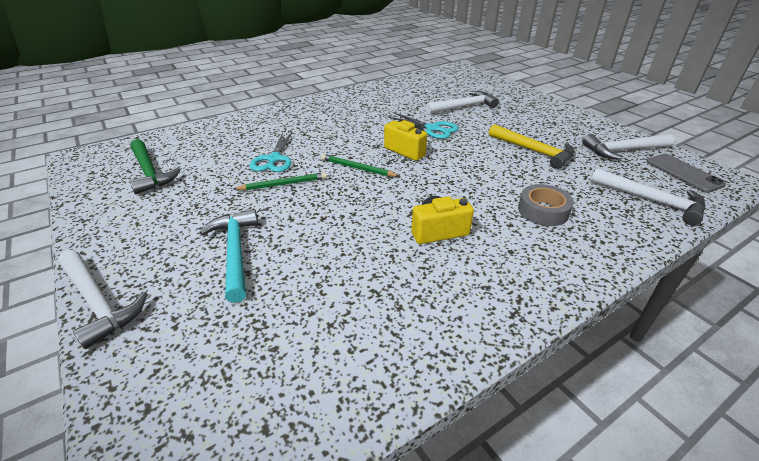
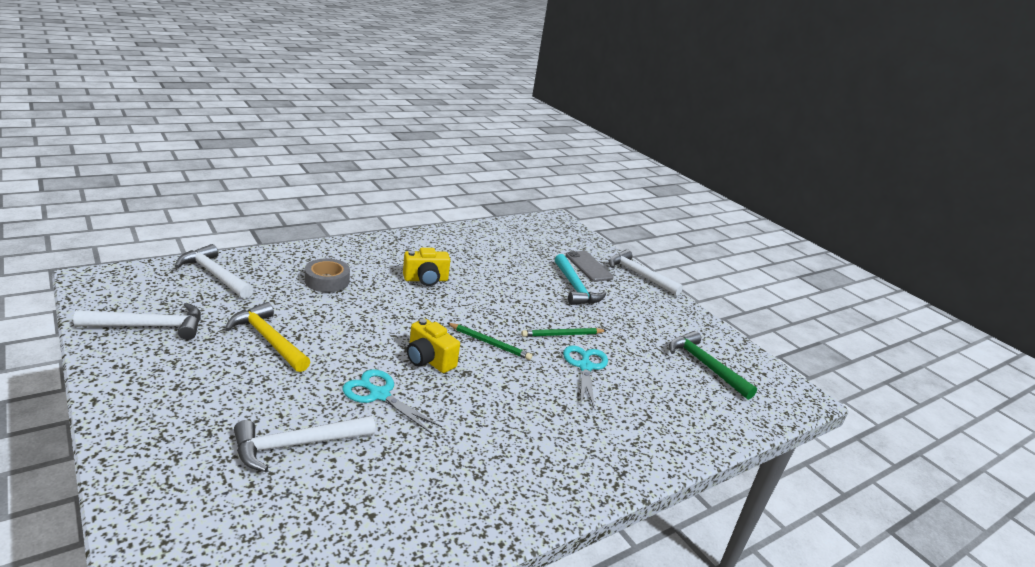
camera: 175 degrees right, 10 degrees down
(683, 173) = (130, 292): grey phone -> grey phone (588, 266)

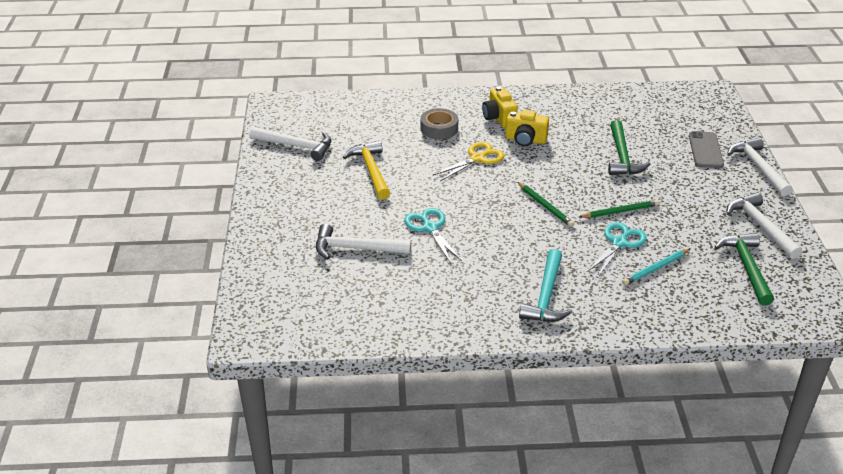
camera: 35 degrees right, 10 degrees up
(214, 275) = (355, 111): white hammer -> white hammer (760, 226)
(388, 306) = (477, 158): none -> yellow scissors
(429, 360) = (484, 210): yellow camera -> yellow camera (499, 118)
(526, 282) = (622, 156): none -> green hammer
(562, 335) = (620, 211): green pencil -> green pencil turned 150 degrees clockwise
(575, 287) = (671, 170): turquoise hammer -> turquoise hammer (546, 296)
(636, 386) = (655, 268): none -> turquoise pencil

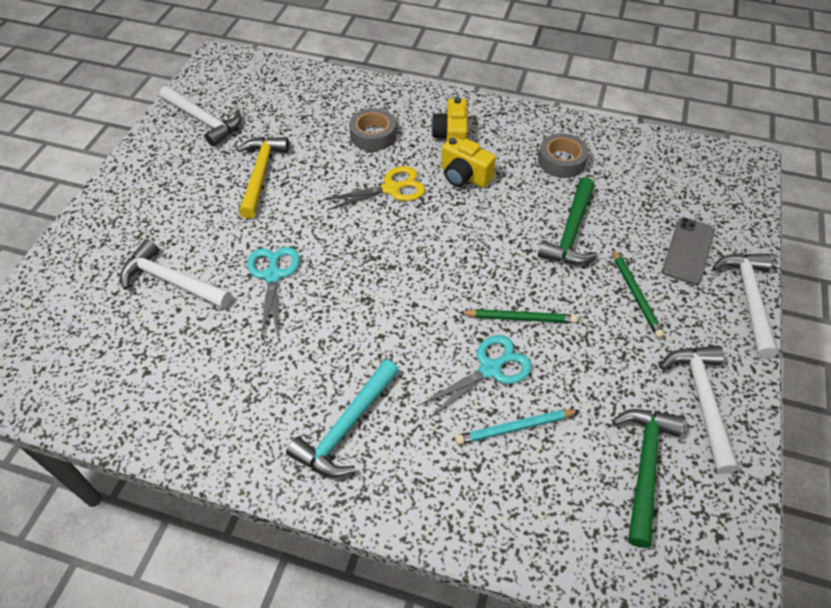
camera: 20 degrees right, 15 degrees up
(545, 206) = (429, 282): green pencil -> green pencil (635, 295)
(588, 116) = (561, 161): none -> grey tape

